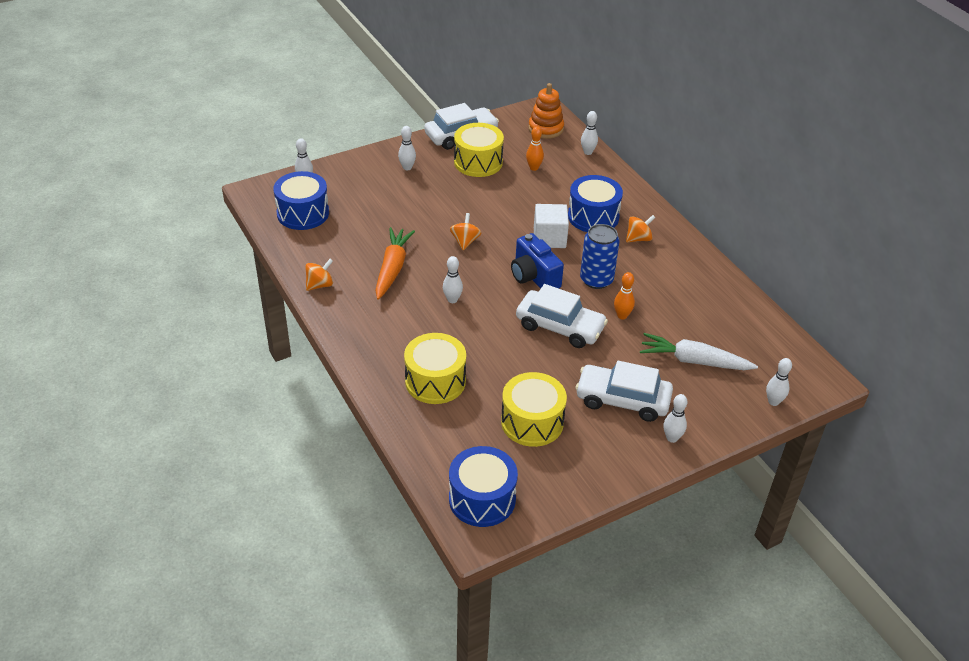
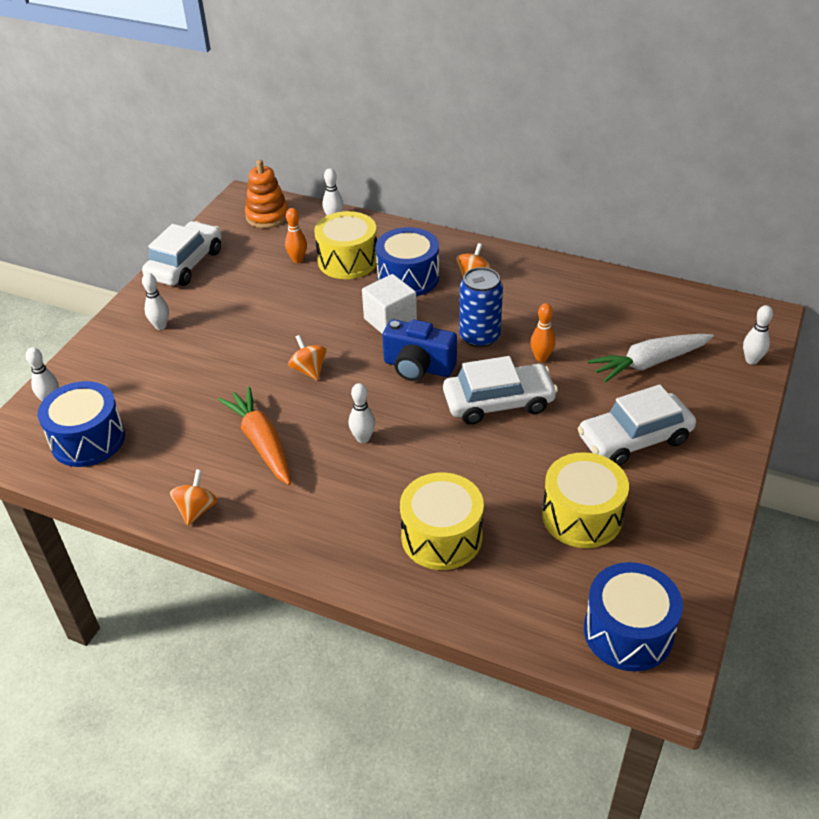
camera: 35 degrees left, 0 degrees up
(478, 162) = (233, 282): yellow drum -> yellow drum (348, 260)
(672, 438) = (715, 448): white bowling pin -> none

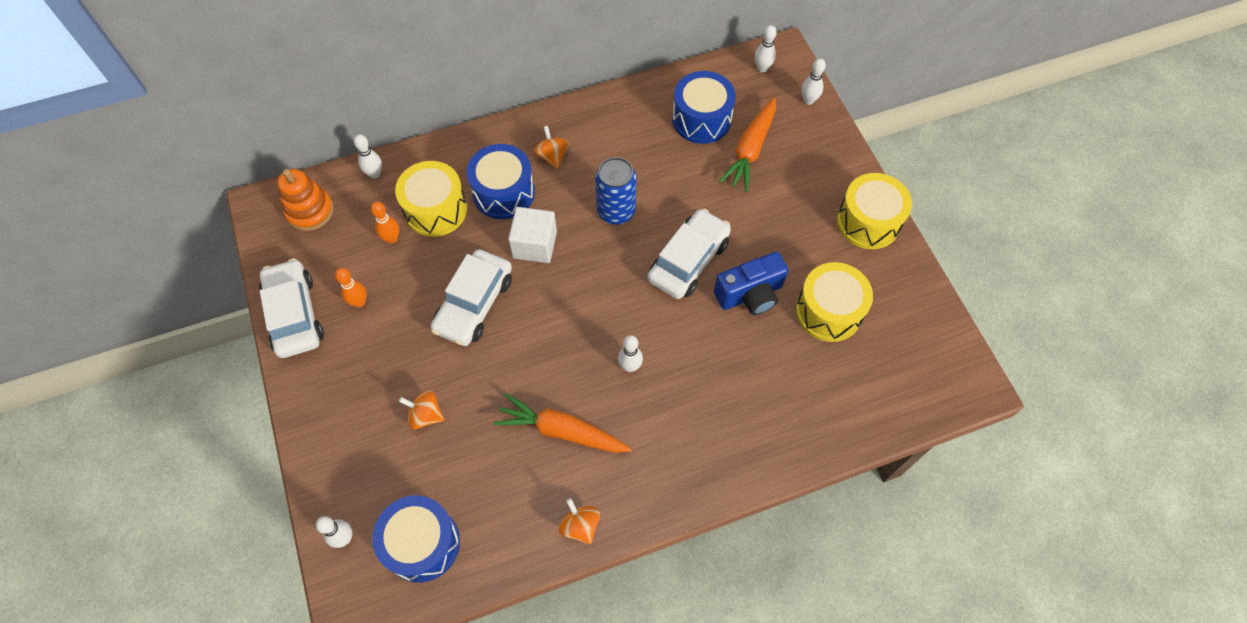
camera: 45 degrees left, 20 degrees up
(160, 326) = (350, 392): white bowling pin -> white bowling pin (762, 68)
(309, 370) = (524, 338): orange spinning top -> orange spinning top (425, 415)
(418, 367) = (601, 273): blue camera -> blue camera (750, 294)
(441, 537) = (764, 401): yellow drum -> yellow drum (868, 222)
(541, 358) = (677, 198): orange bowling pin -> orange bowling pin (359, 302)
(628, 632) = (931, 374): blue drum -> blue drum (701, 119)
(634, 439) = (801, 223): white car -> white car (474, 304)
(649, 363) = (750, 150): white carrot -> orange carrot

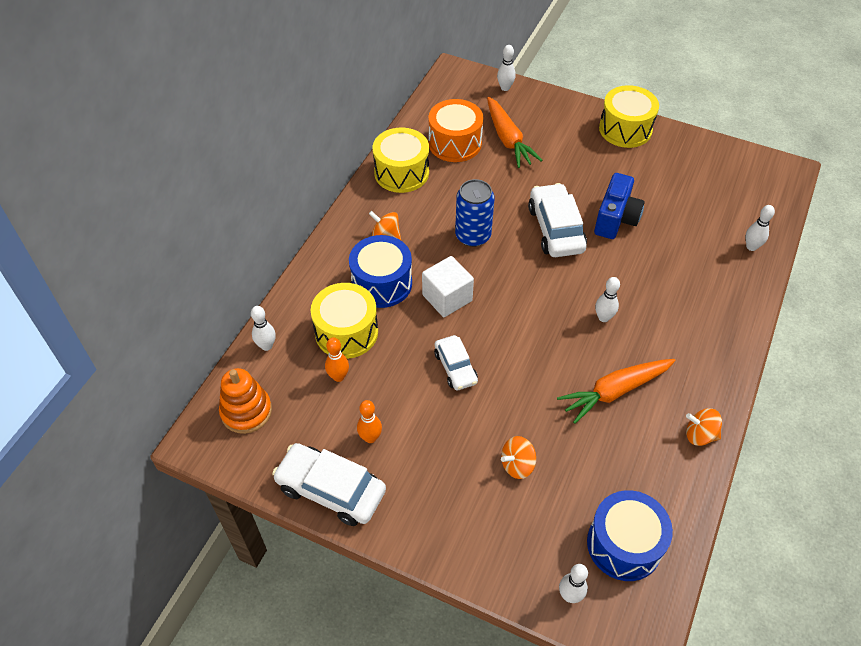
camera: 45 degrees left, 10 degrees down
(474, 304) = (455, 367): white car -> white car, size x0.61
(701, 119) = (455, 143): blue drum -> orange drum
(762, 68) = (453, 88): white bowling pin -> white bowling pin (751, 247)
(828, 311) = (669, 193): yellow drum -> yellow drum (401, 172)

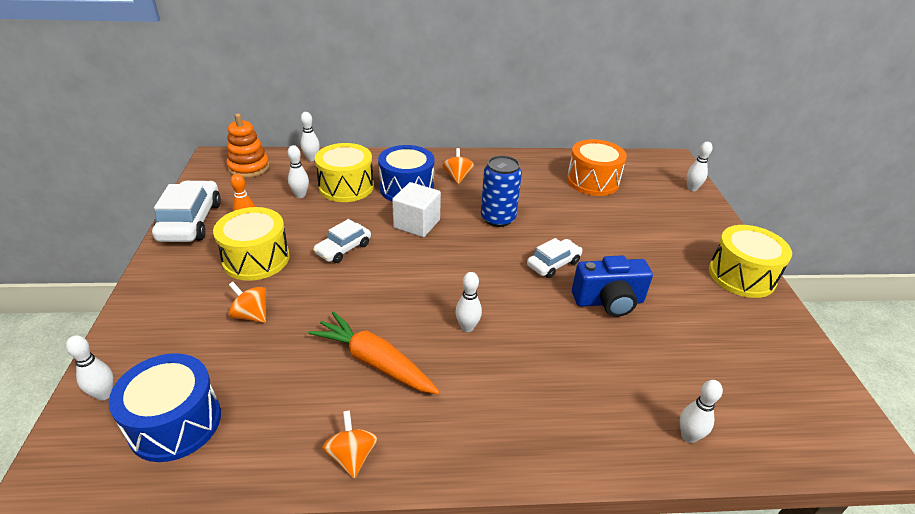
camera: 60 degrees right, 15 degrees down
(338, 377) = (300, 195): orange bowling pin -> white bowling pin
(401, 172) = (530, 166): yellow drum -> yellow drum (256, 259)
(508, 139) = (632, 206): orange carrot -> none
(555, 229) = (553, 264): white car -> white car, size x0.61

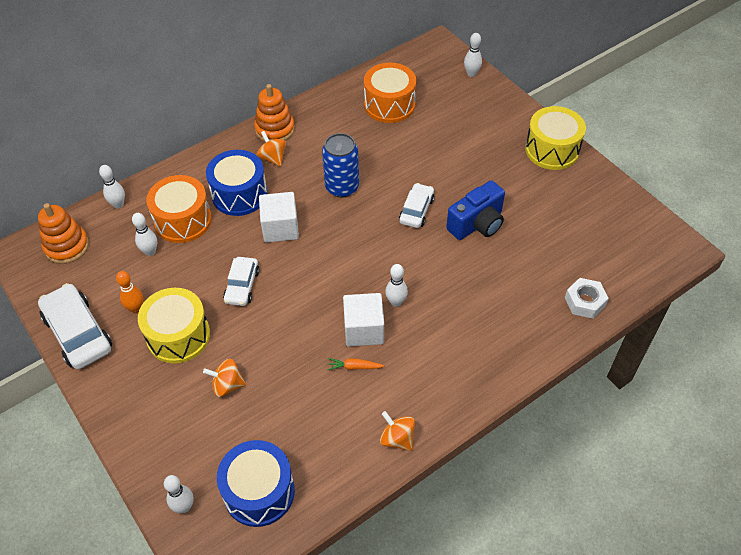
camera: 30 degrees left, 15 degrees up
(346, 187) = (183, 220): yellow drum -> orange drum
(374, 362) = (354, 367): orange carrot -> orange carrot, size x0.45
(414, 335) = (364, 330): none -> white cube
(477, 161) = (275, 129): none -> orange stacking toy
(688, 436) = (585, 302): white bowling pin -> white nut

